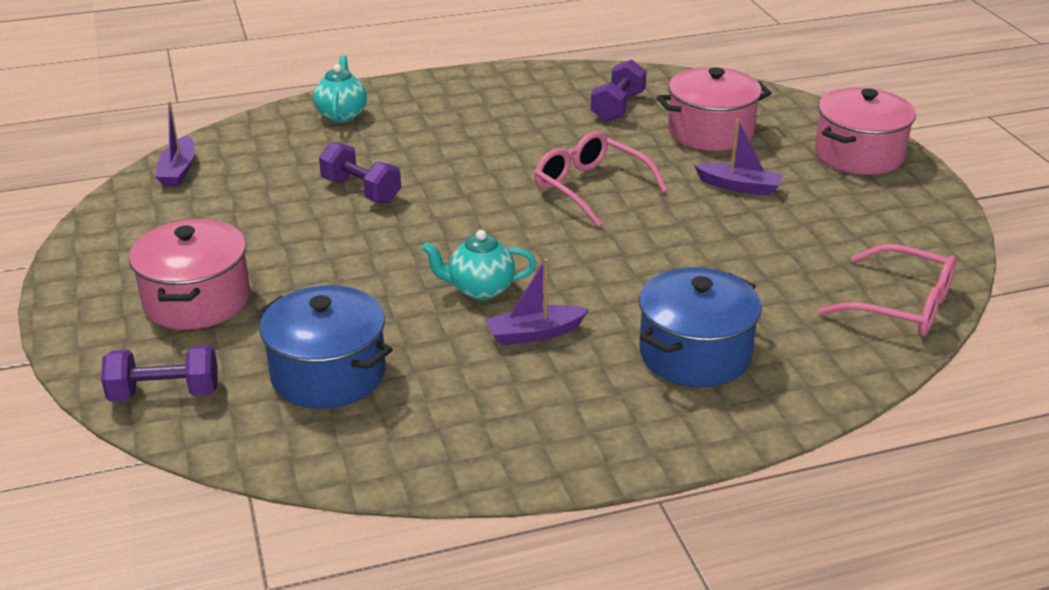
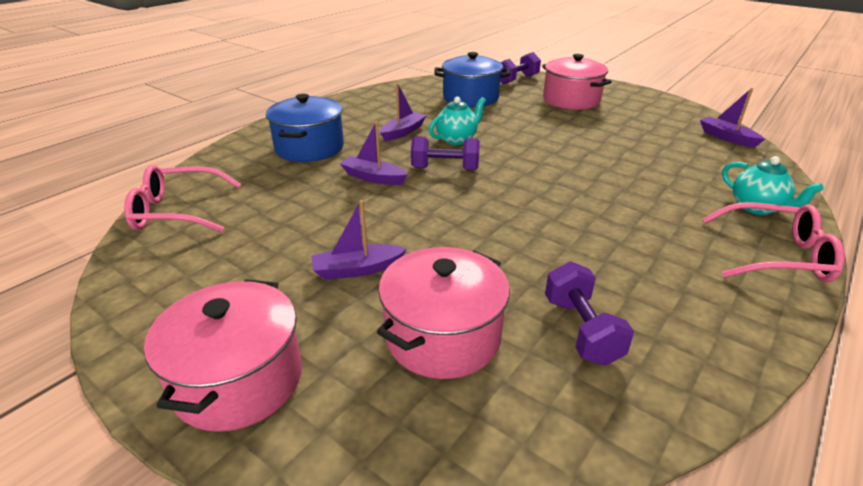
camera: 145 degrees right, 0 degrees up
(361, 191) = (614, 162): purple dumbbell -> purple dumbbell (445, 169)
(590, 188) = (479, 219): pink glasses -> pink glasses (776, 255)
(648, 270) = (373, 177): none -> purple boat

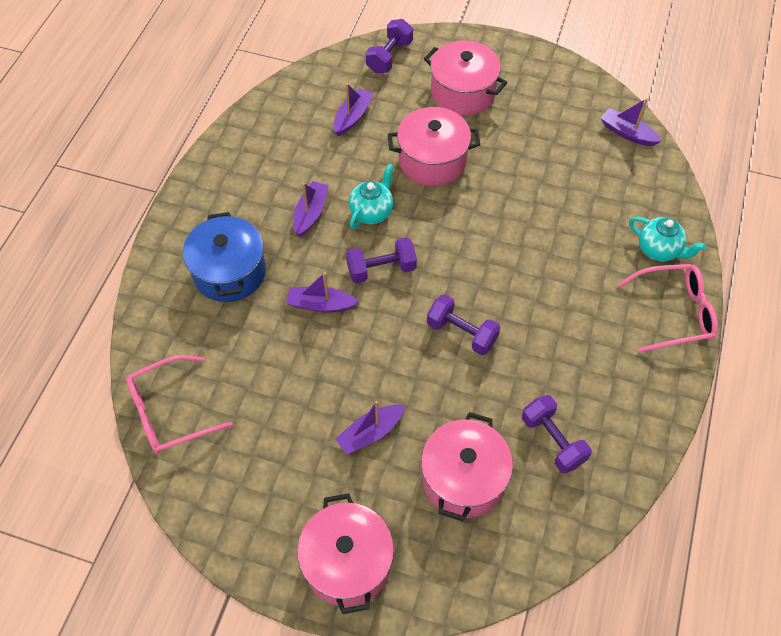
camera: 20 degrees left, 25 degrees up
(470, 98) = (352, 117): blue pot -> purple boat
(504, 220) = (461, 333): none -> purple dumbbell
(527, 124) = (432, 161): none -> pink pot

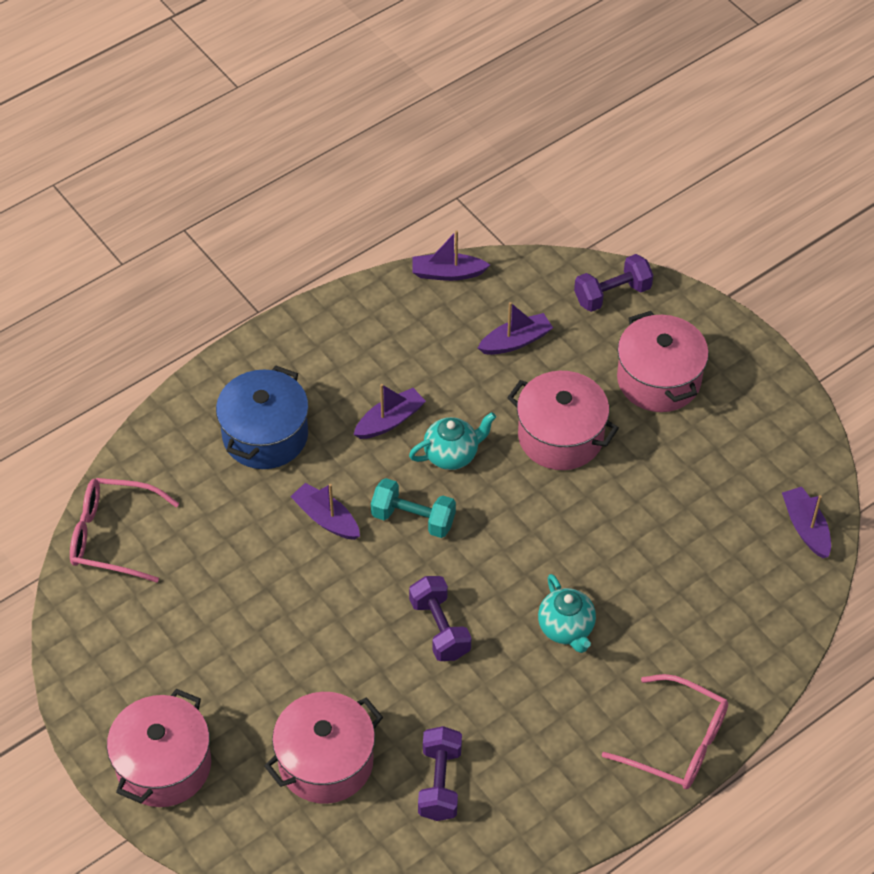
camera: 35 degrees right, 5 degrees down
(370, 433) = (275, 667): purple boat -> purple boat (447, 273)
(381, 269) = (413, 519): purple dumbbell -> turquoise dumbbell
(659, 250) = (721, 671): turquoise teapot -> turquoise teapot (566, 629)

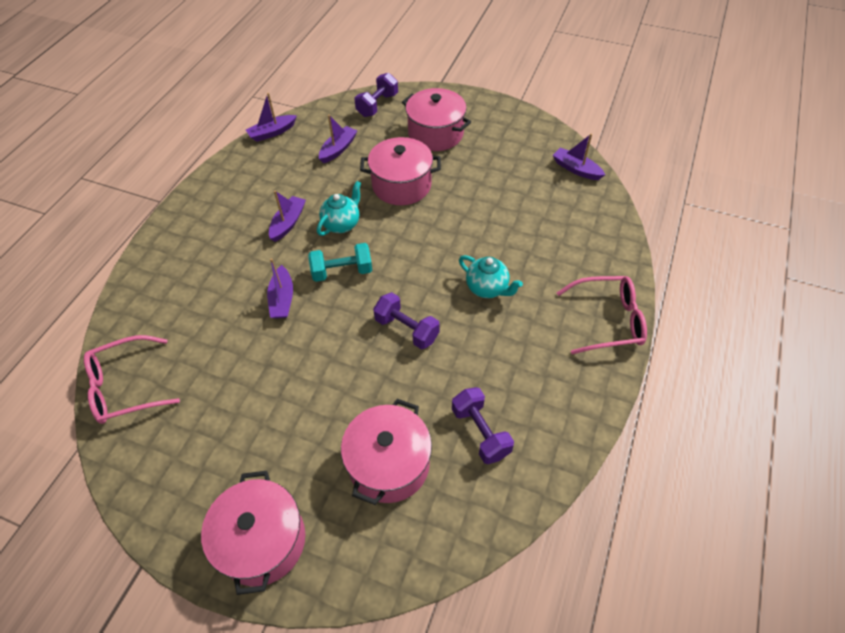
camera: 30 degrees left, 0 degrees up
(265, 435) = (207, 268): blue pot -> none
(326, 518) = (282, 299): purple boat -> purple boat turned 105 degrees counterclockwise

